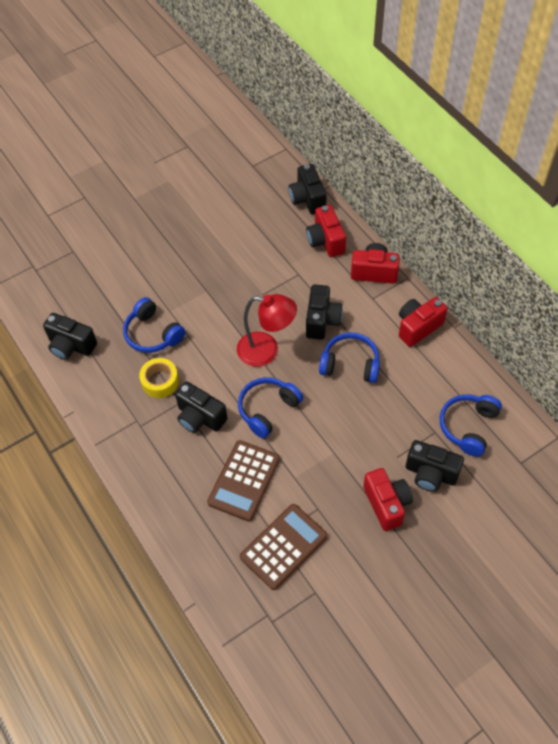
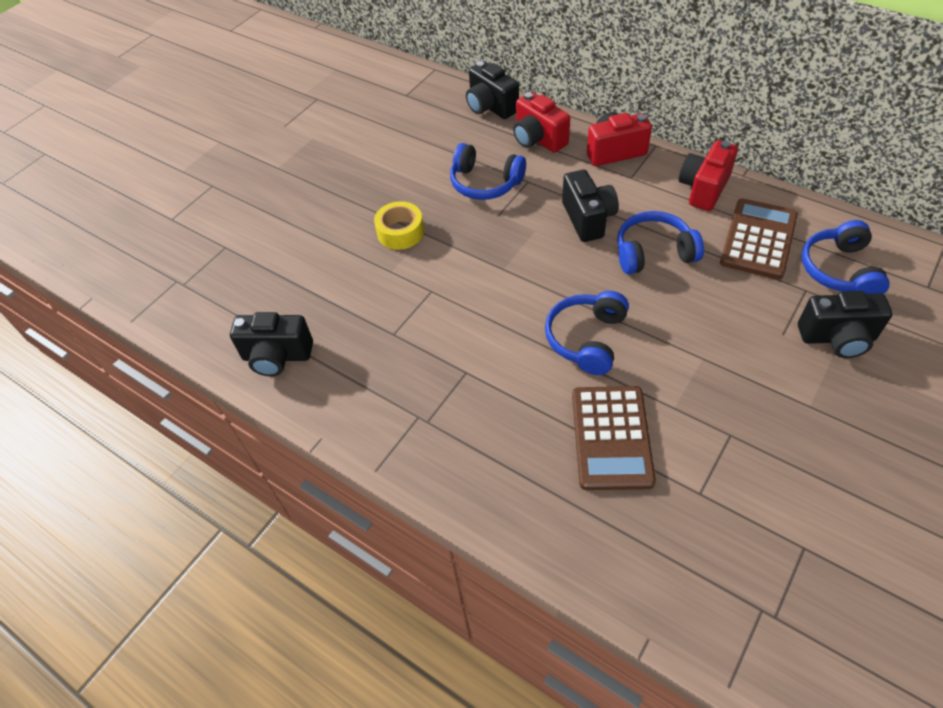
camera: 20 degrees left, 5 degrees down
(152, 334) = (383, 304): blue headphones -> blue headphones (485, 183)
(160, 381) = (424, 357): yellow tape -> yellow tape (400, 232)
(200, 417) = (503, 380): black camera -> none
(266, 351) = (542, 273): red lamp -> none
(283, 546) = (720, 503): brown calculator -> brown calculator (758, 239)
(387, 504) = (812, 394): red camera -> none

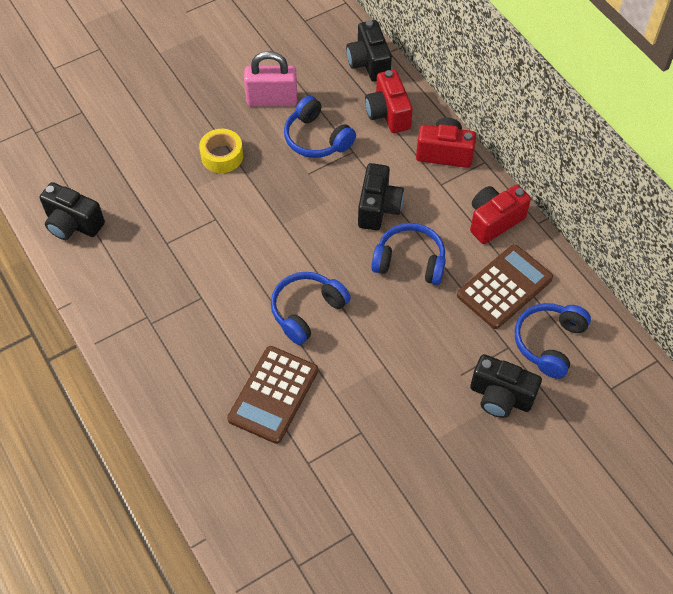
camera: 20 degrees right, 5 degrees up
(418, 167) = (272, 100): none -> pink padlock

